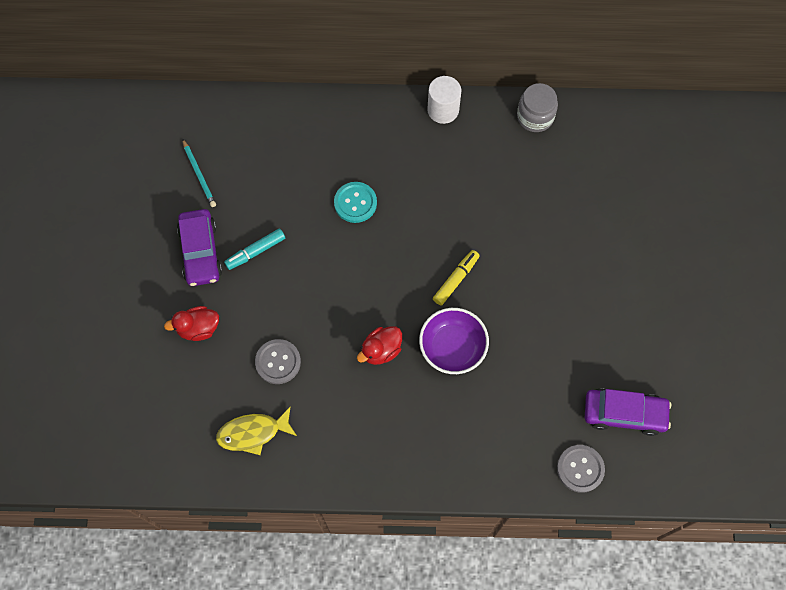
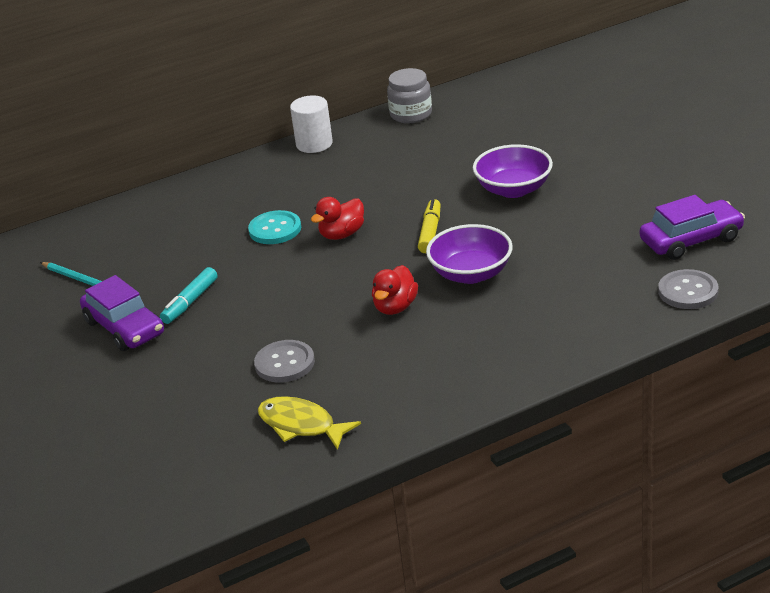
camera: 25 degrees left, 35 degrees down
(198, 328) = (167, 380): red duck -> red duck (342, 234)
(253, 433) = (301, 425): yellow fish -> yellow fish turned 75 degrees clockwise
(545, 267) = (513, 189): none -> purple bowl

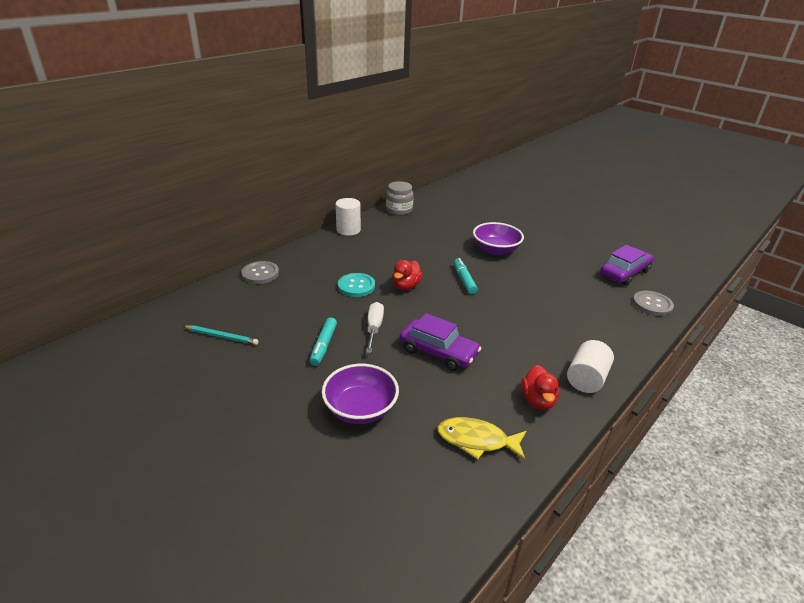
camera: 25 degrees left, 0 degrees up
(125, 327) = (280, 373): purple car -> purple car (438, 352)
(264, 287) = (374, 328): none -> white screwdriver
(284, 363) = (428, 387): grey button -> grey button (260, 274)
(395, 307) = (479, 334): red duck -> red duck (538, 400)
(430, 232) = (464, 280): yellow marker -> turquoise marker
(471, 274) = (511, 305): purple bowl -> purple bowl (360, 409)
(494, 377) = (586, 379): none -> white cylinder

